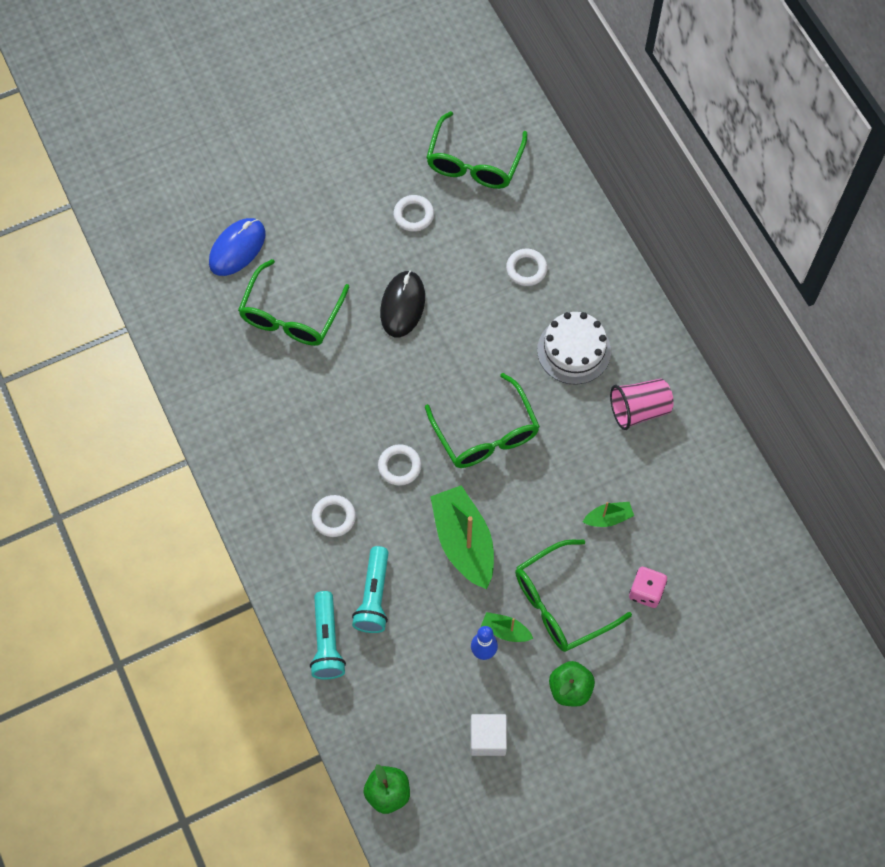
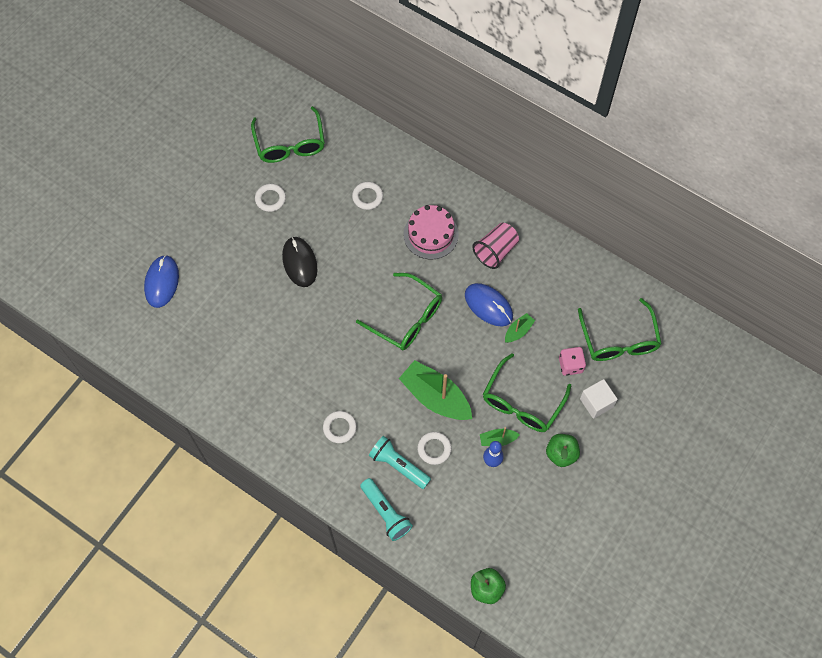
camera: 30 degrees left, 0 degrees up
(291, 316) = (227, 308): green glasses -> green glasses (619, 340)
(374, 596) = (398, 465): turquoise flashlight -> turquoise flashlight turned 150 degrees clockwise
(399, 466) = (363, 370): white ring -> white ring (434, 449)
(488, 738) = (529, 516): white cube -> white cube (596, 403)
(574, 350) = (431, 234): white cake -> pink cake
(591, 469) = (488, 305): none -> blue mouse

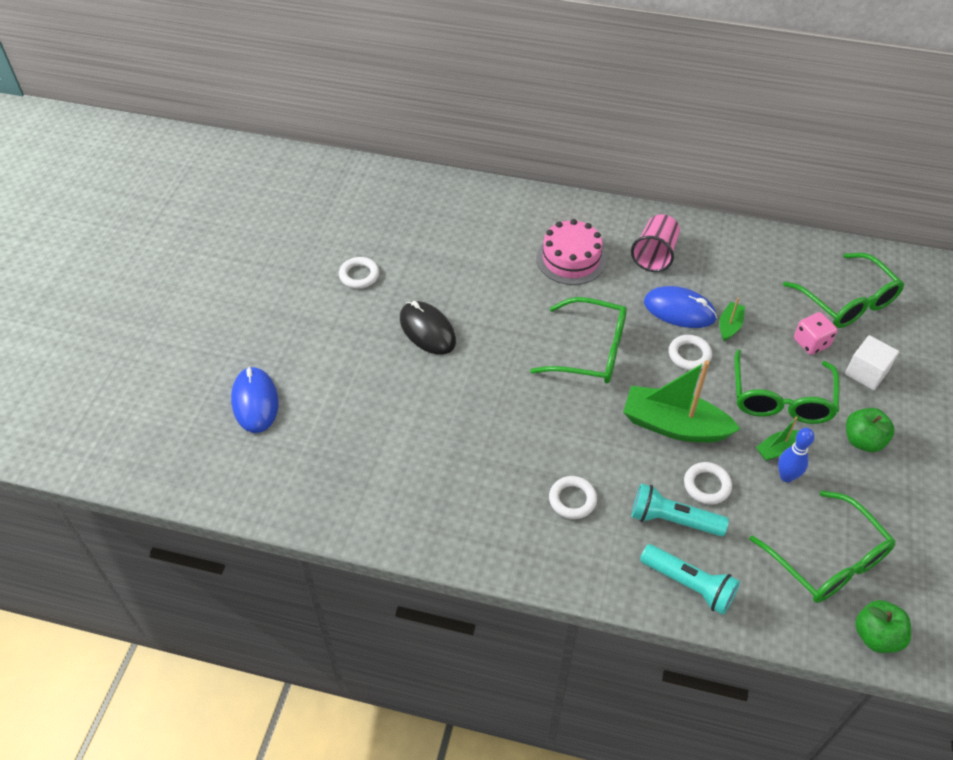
camera: 20 degrees left, 15 degrees down
(290, 144) = (358, 216): green glasses -> green glasses (828, 560)
(367, 197) = (476, 243): white ring -> white ring (689, 355)

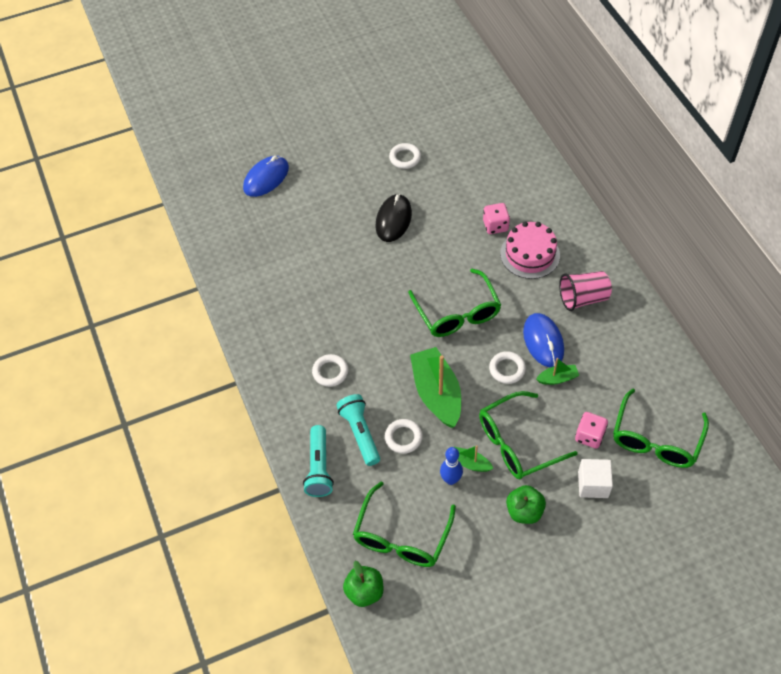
camera: 55 degrees right, 5 degrees up
(513, 262) = (495, 226): none -> pink dice

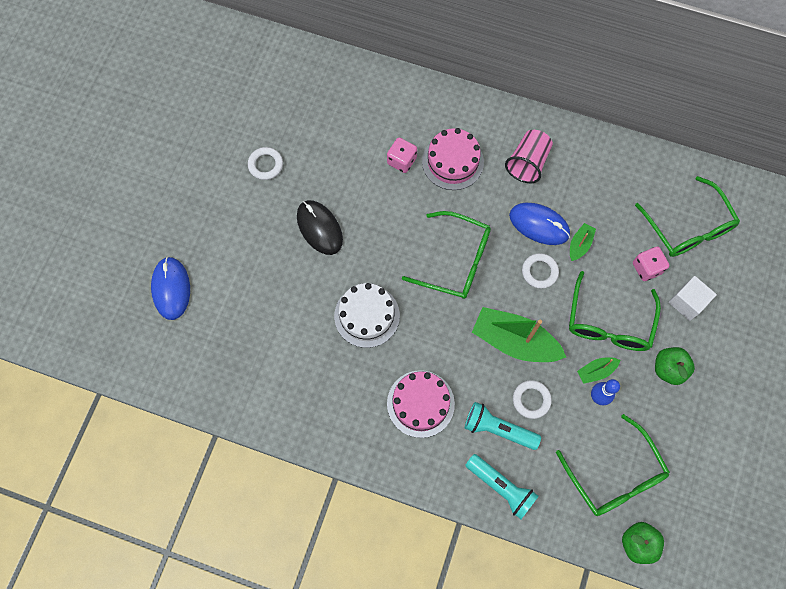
camera: 50 degrees left, 15 degrees up
(330, 372) = (420, 403): white ring -> pink cake
(360, 293) = (367, 315): none -> white cake

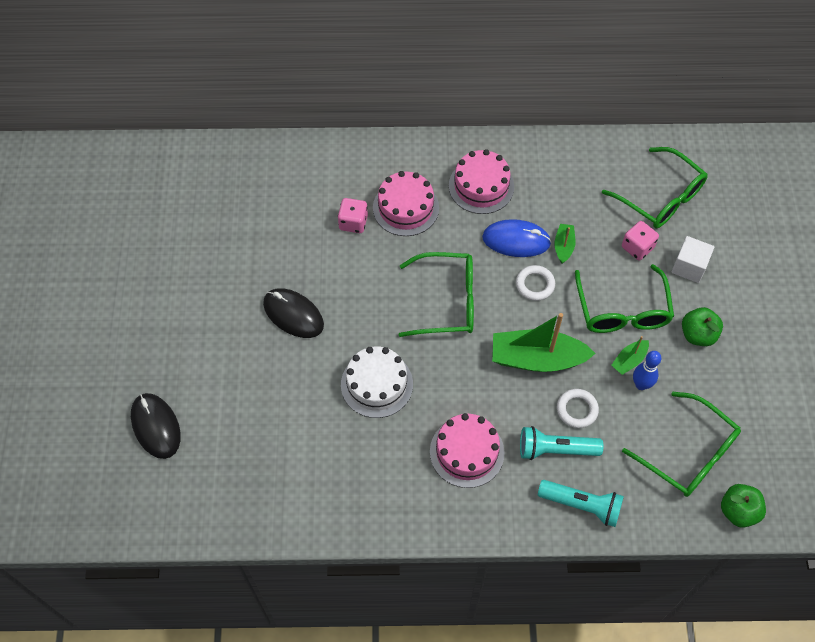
camera: 20 degrees left, 10 degrees down
(171, 289) = (156, 426): blue mouse -> black mouse
(265, 165) = (212, 270): white ring -> none
(527, 163) = (481, 186): pink cup -> pink cake

